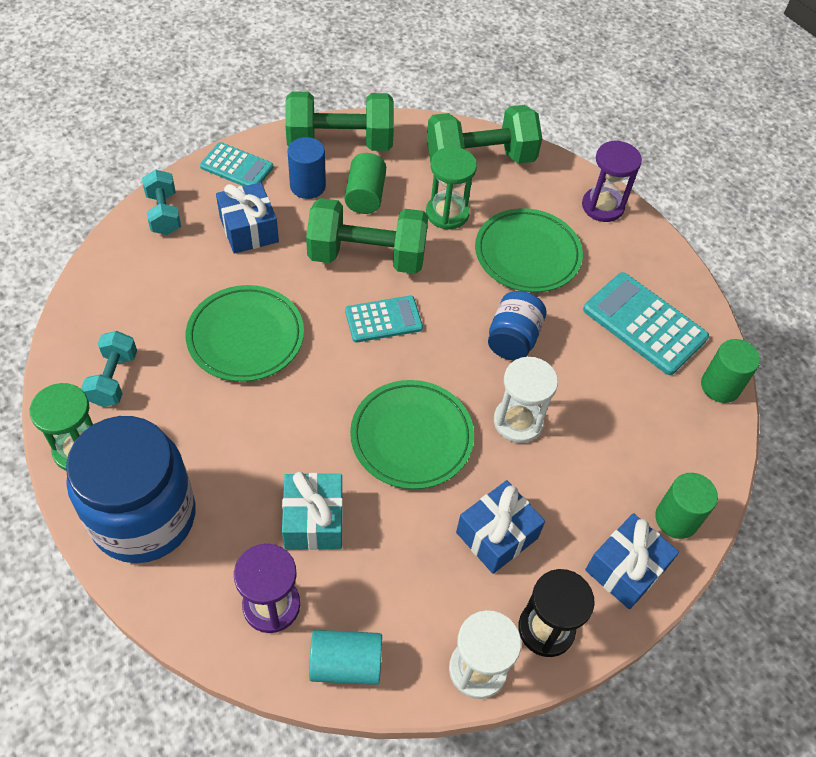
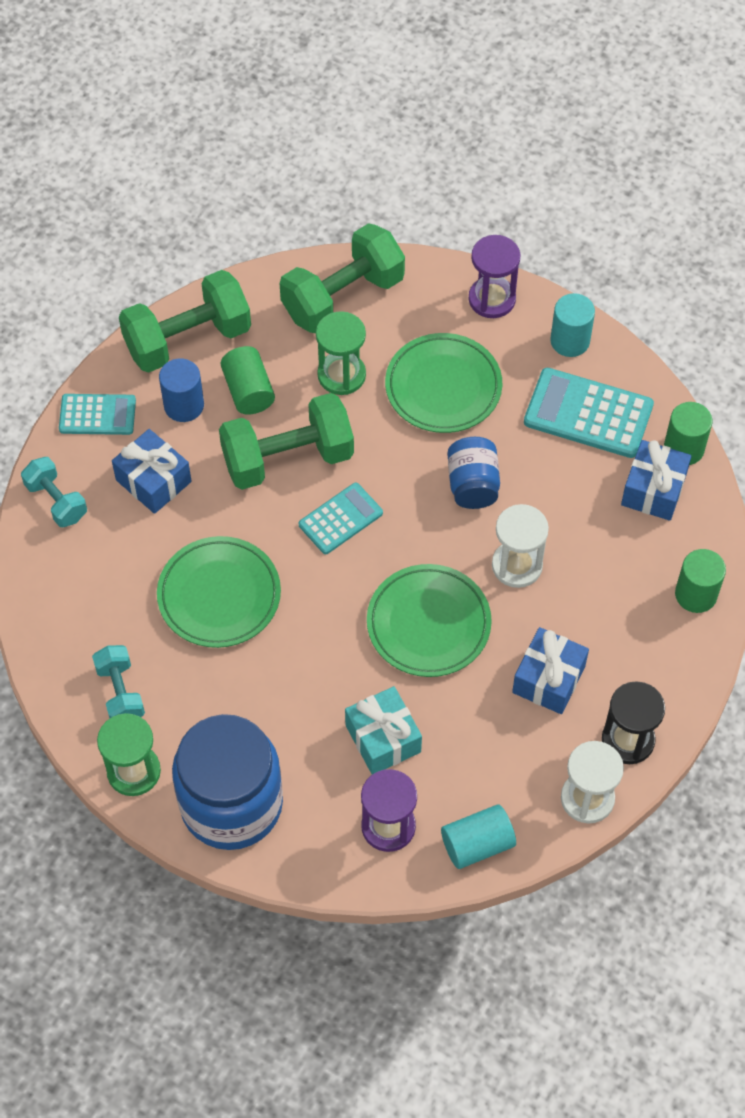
camera: 20 degrees left, 5 degrees up
(626, 569) = (671, 659): blue gift -> blue gift (653, 490)
(655, 262) = (570, 341): none -> turquoise cylinder

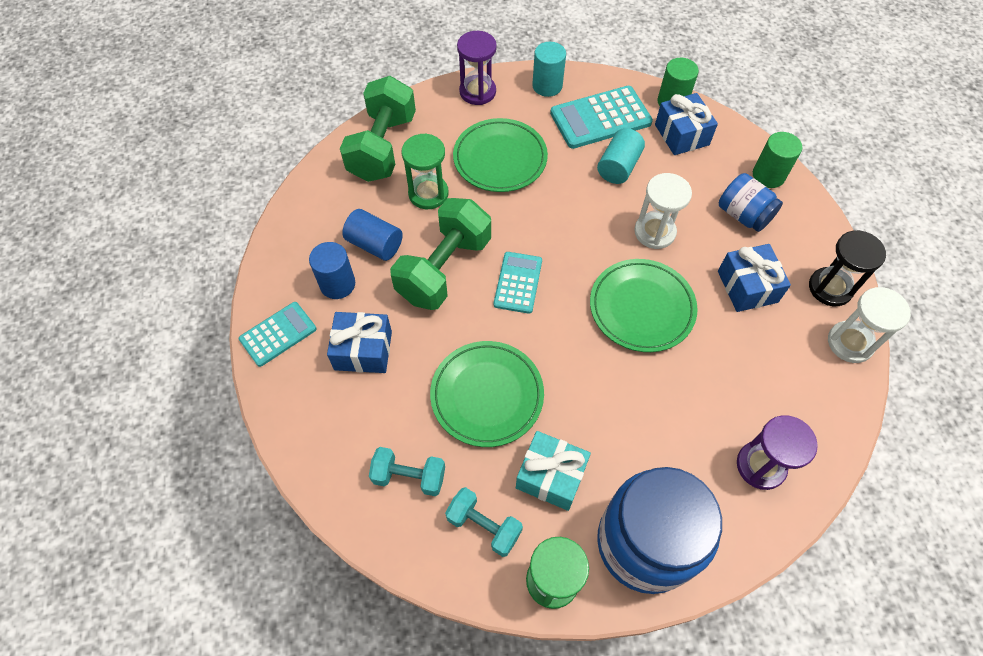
camera: 40 degrees left, 0 degrees up
(56, 501) = (301, 418): turquoise dumbbell -> turquoise dumbbell (409, 476)
(188, 339) = (300, 239): green dumbbell -> none
(248, 391) = (375, 244): green cylinder -> blue cylinder
(383, 738) = (693, 407): turquoise gift -> turquoise gift (551, 476)
(472, 485) = (578, 203): blue jar -> blue jar (743, 215)
(477, 844) = (824, 429): turquoise cylinder -> turquoise cylinder (618, 167)

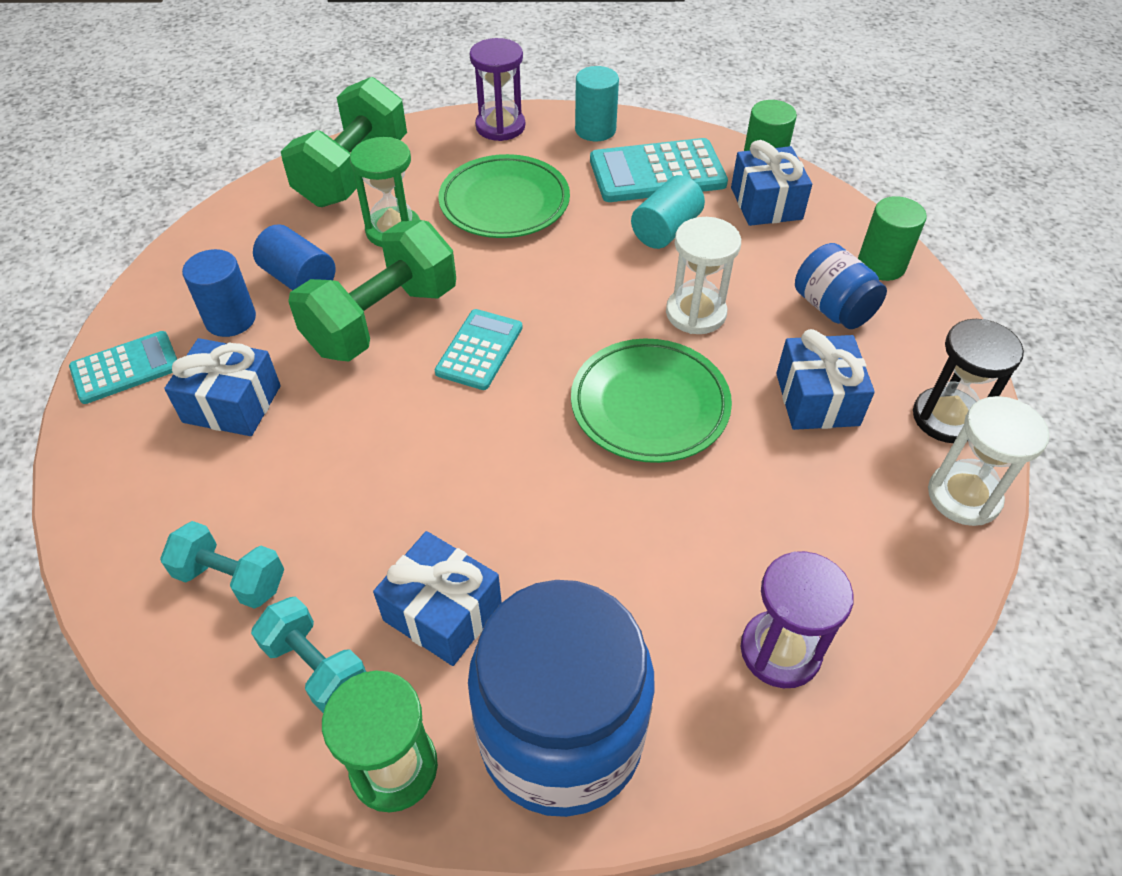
camera: 10 degrees right, 10 degrees down
(487, 395) = (385, 486): green plate -> none
(551, 476) = (442, 612): turquoise gift -> blue gift

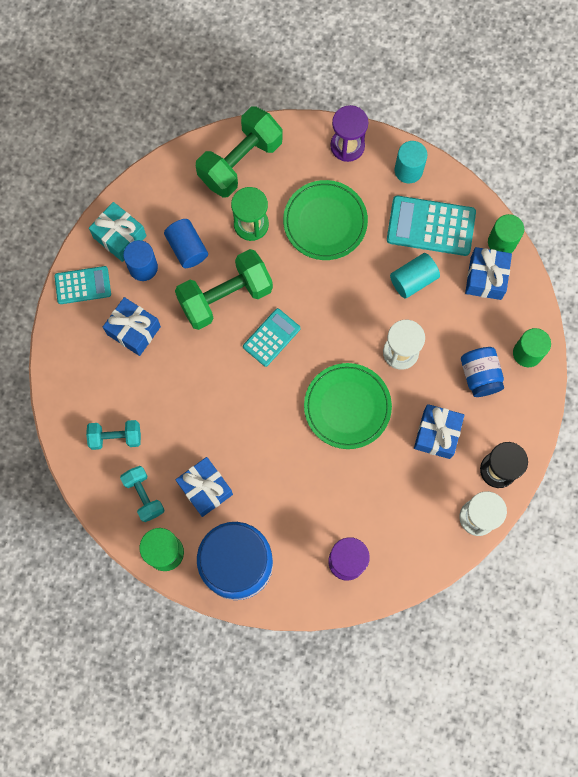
camera: 20 degrees right, 25 degrees up
(181, 293) = (120, 236): none -> turquoise gift
(231, 578) = (115, 437): turquoise dumbbell -> turquoise dumbbell turned 45 degrees counterclockwise

